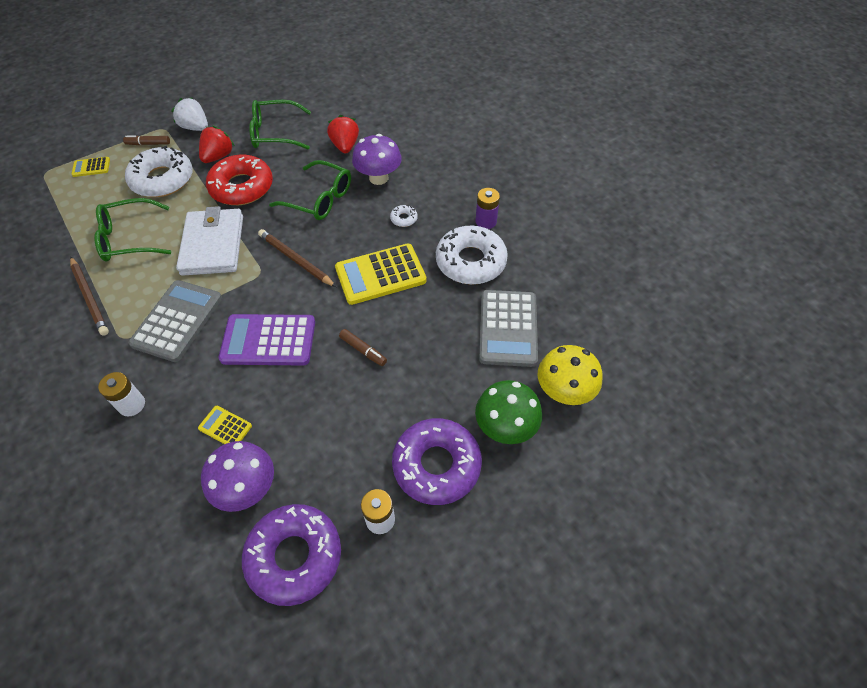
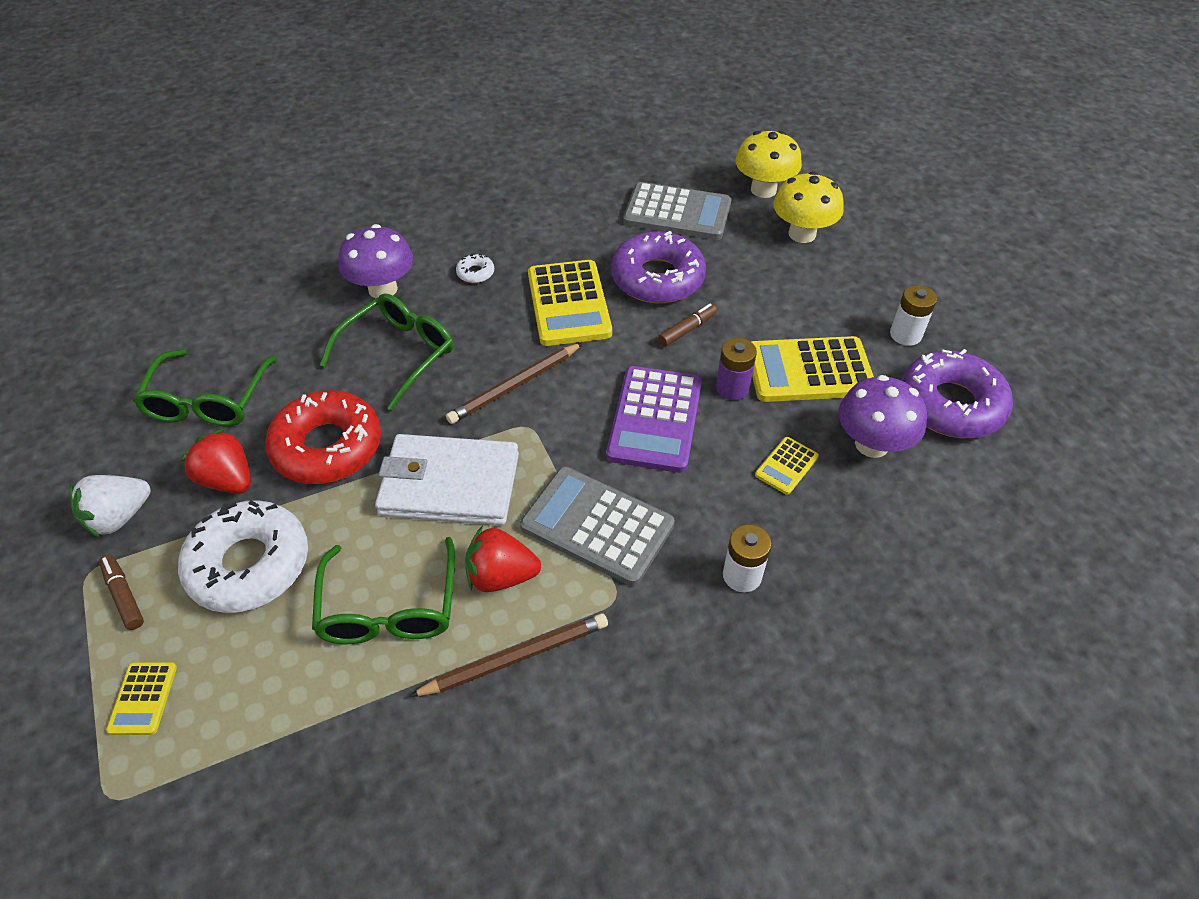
camera: 80 degrees left, 5 degrees down
(148, 144) = (124, 595): brown marker -> brown marker turned 135 degrees clockwise
(326, 439) = (809, 371): none -> yellow calculator
(345, 146) = (292, 318): red strawberry -> red strawberry (501, 576)
(436, 465) = (844, 287): purple donut -> purple donut (657, 278)
(470, 261) = (571, 226): white donut -> none
(486, 221) = (508, 205): purple battery -> purple battery (732, 388)
(505, 427) = (802, 234): green mushroom -> yellow mushroom

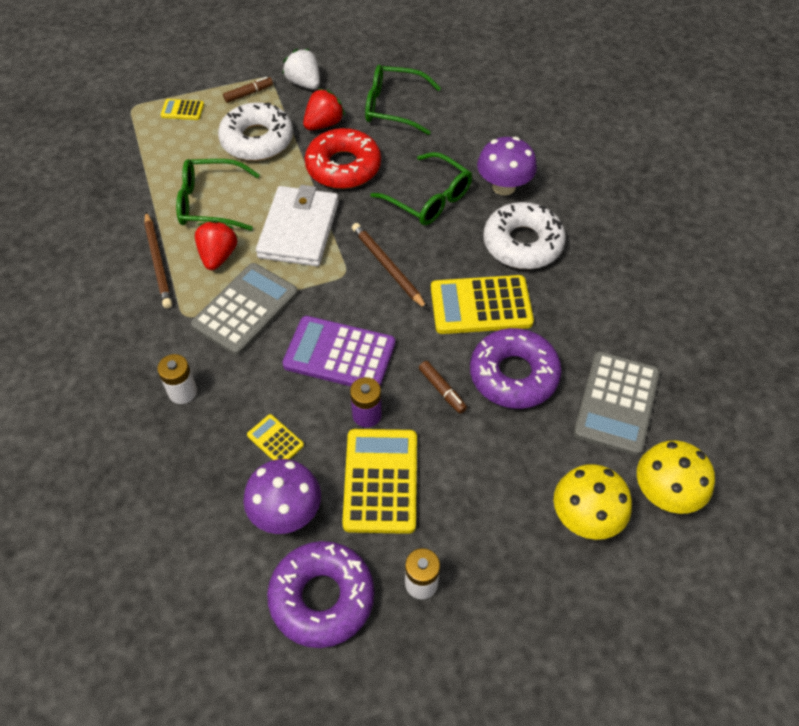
camera: 95 degrees right, 5 degrees up
(475, 273) = (522, 243): white donut -> white donut, size x2.46

